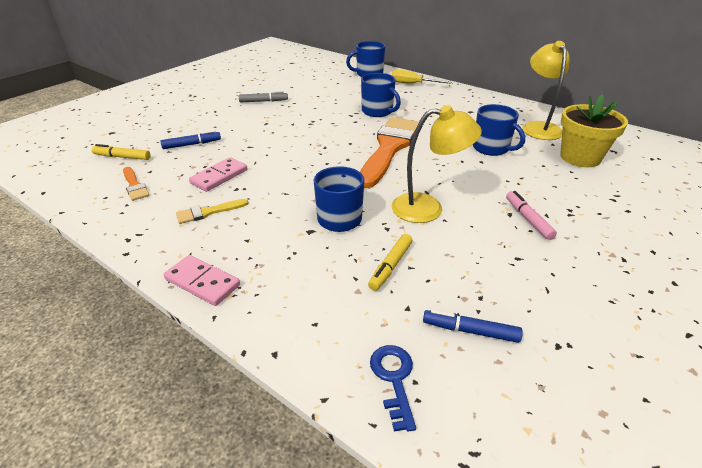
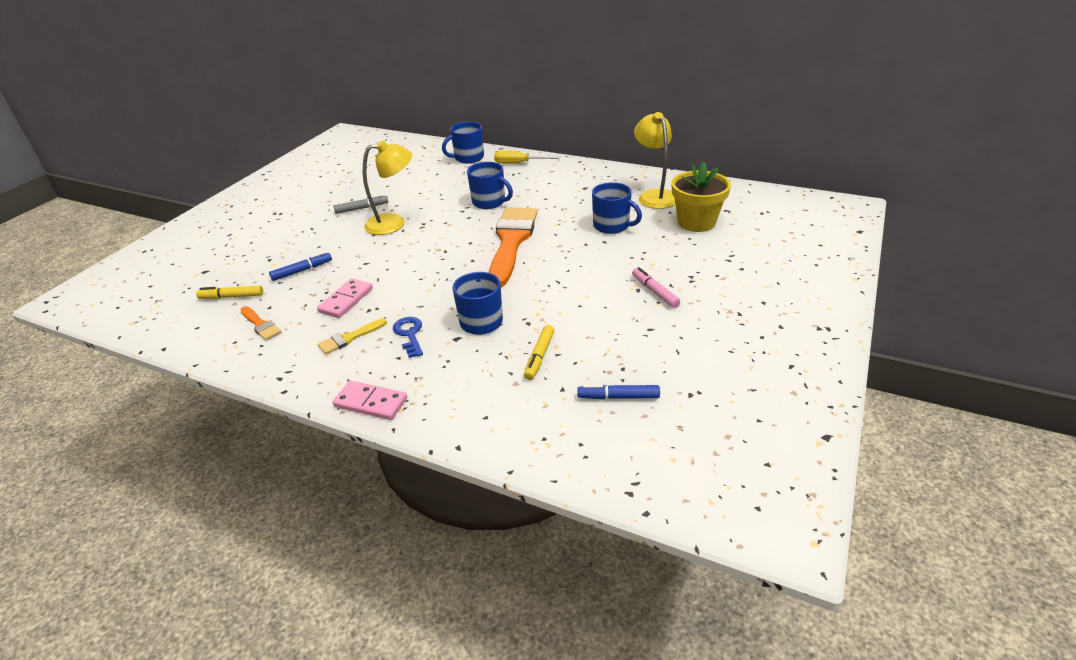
camera: 10 degrees left, 0 degrees up
(394, 379) = (563, 445): blue key -> blue key (409, 334)
(428, 208) = (562, 297): yellow lamp -> yellow lamp (394, 223)

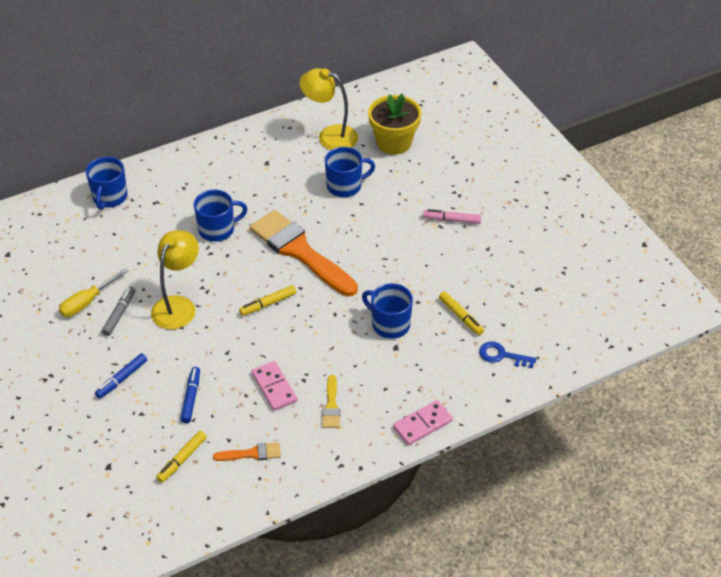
camera: 55 degrees left, 10 degrees up
(409, 334) = (363, 370): blue key -> blue key (502, 355)
(437, 255) = (268, 304): none -> yellow marker
(518, 163) = (168, 173): yellow screwdriver -> yellow screwdriver (87, 302)
(618, 397) = (535, 304): blue marker -> blue marker (121, 379)

